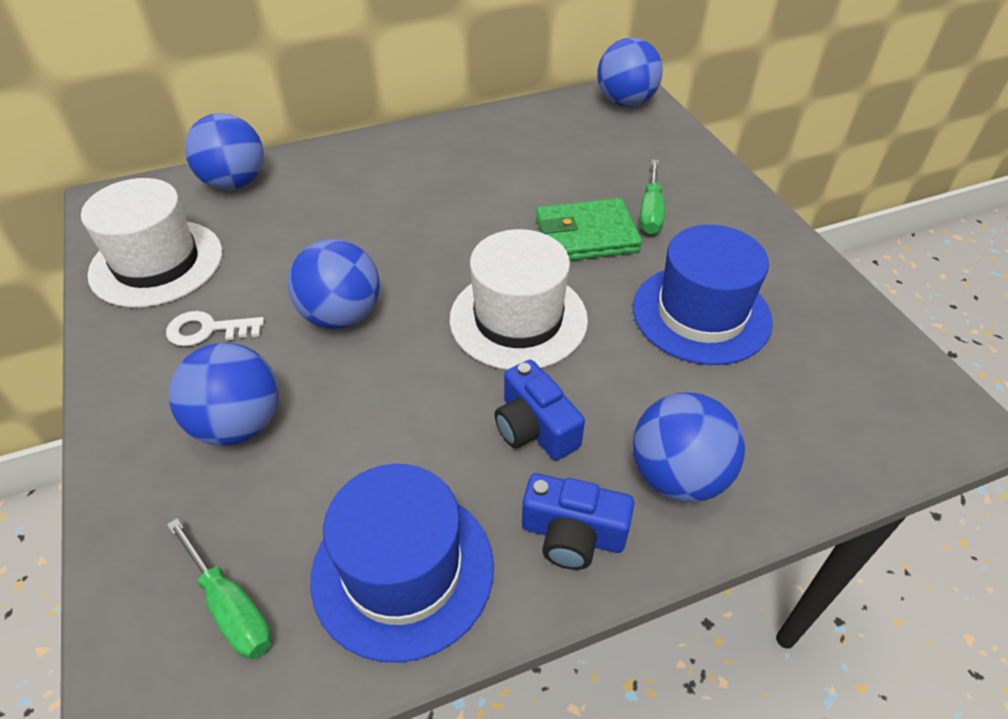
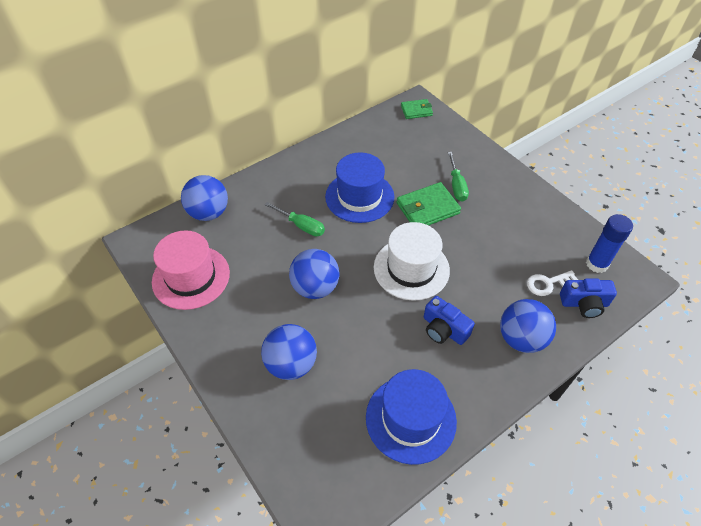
camera: 15 degrees left, 5 degrees up
(157, 263) = (191, 277): white hat -> pink hat
(208, 330) = (244, 313): white key -> white key (547, 283)
(230, 607) = (336, 458): green screwdriver -> green screwdriver (301, 226)
(572, 534) = (483, 380): blue camera -> blue camera (584, 303)
(625, 102) = (416, 111): blue ball -> green wallet
(701, 314) = (503, 245): blue hat -> blue hat (359, 197)
(874, 378) = (596, 264): none -> blue glue stick

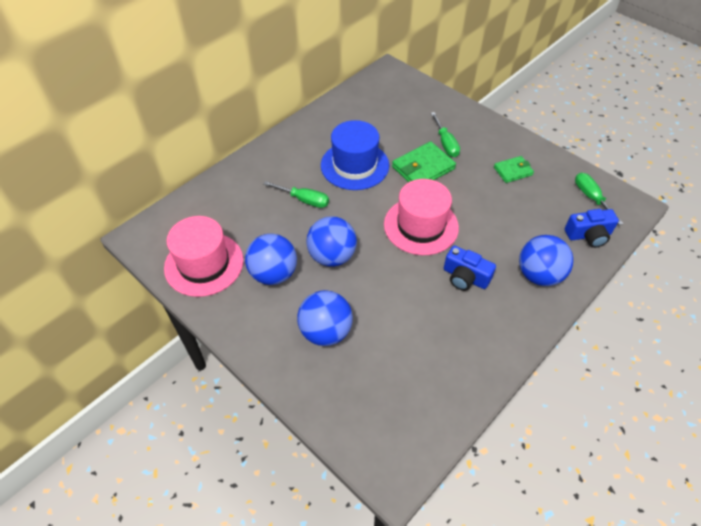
camera: 10 degrees left, 0 degrees up
(209, 213) = (207, 200): blue ball -> blue ball (273, 274)
(410, 419) = (453, 364): blue hat -> none
(411, 268) = (421, 226): white hat -> pink hat
(416, 111) = (390, 78): green wallet -> green wallet (513, 171)
(547, 283) = (551, 222): white key -> none
(596, 264) = (591, 198): blue glue stick -> green screwdriver

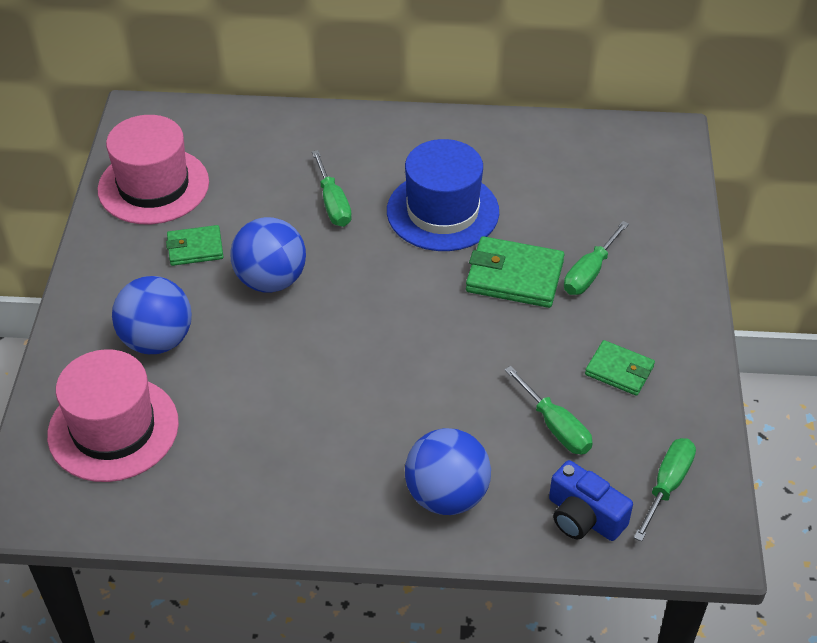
camera: 50 degrees right, 5 degrees down
(273, 274) = (195, 248): blue ball -> green wallet
(421, 226) = (407, 331): pink hat -> pink hat (113, 429)
(465, 277) = (365, 421): blue camera -> none
(527, 211) = (555, 426): none -> green screwdriver

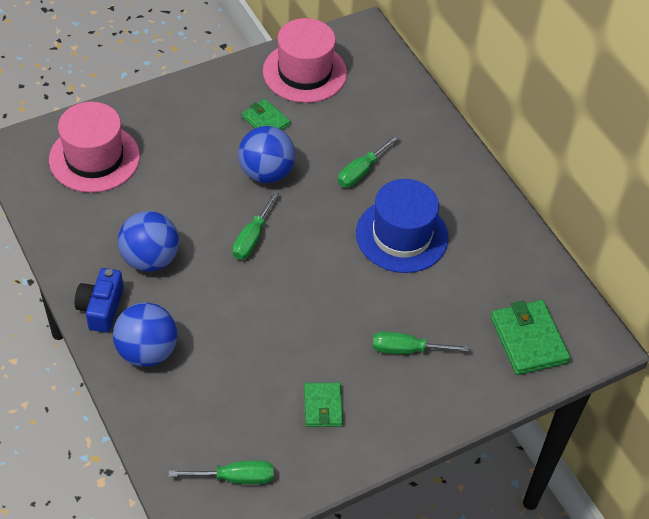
camera: 55 degrees right, 5 degrees up
(157, 340) = (176, 142): blue ball -> blue ball (150, 259)
(514, 277) = (369, 305): green wallet -> green wallet (528, 340)
(555, 426) = (245, 388): green screwdriver -> green screwdriver (252, 237)
(584, 517) = (177, 437): blue camera -> blue camera (101, 308)

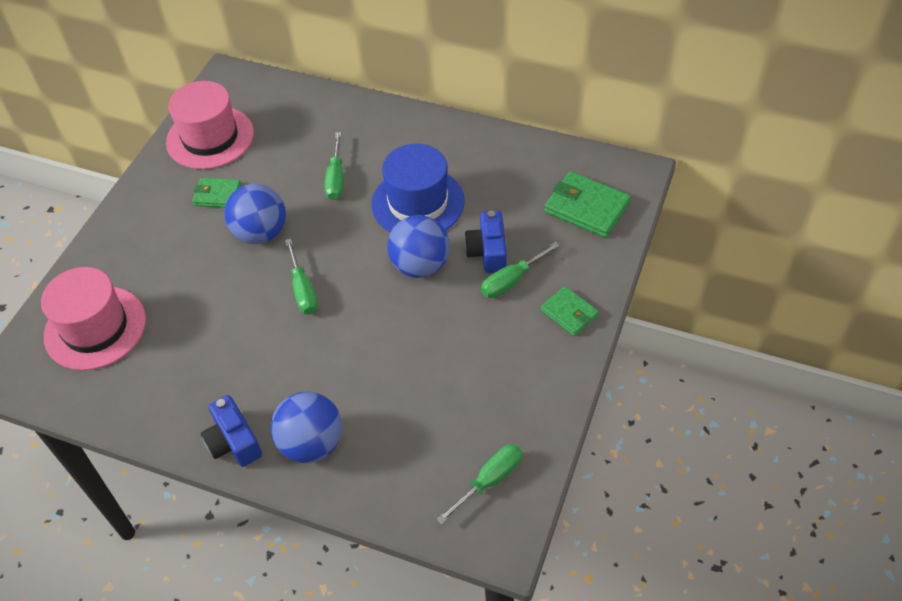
camera: 35 degrees left, 0 degrees up
(150, 259) = (234, 370): blue ball -> blue ball (420, 266)
(323, 406) = (496, 371): green wallet -> green wallet (569, 313)
(413, 314) = (488, 251): none -> blue camera

